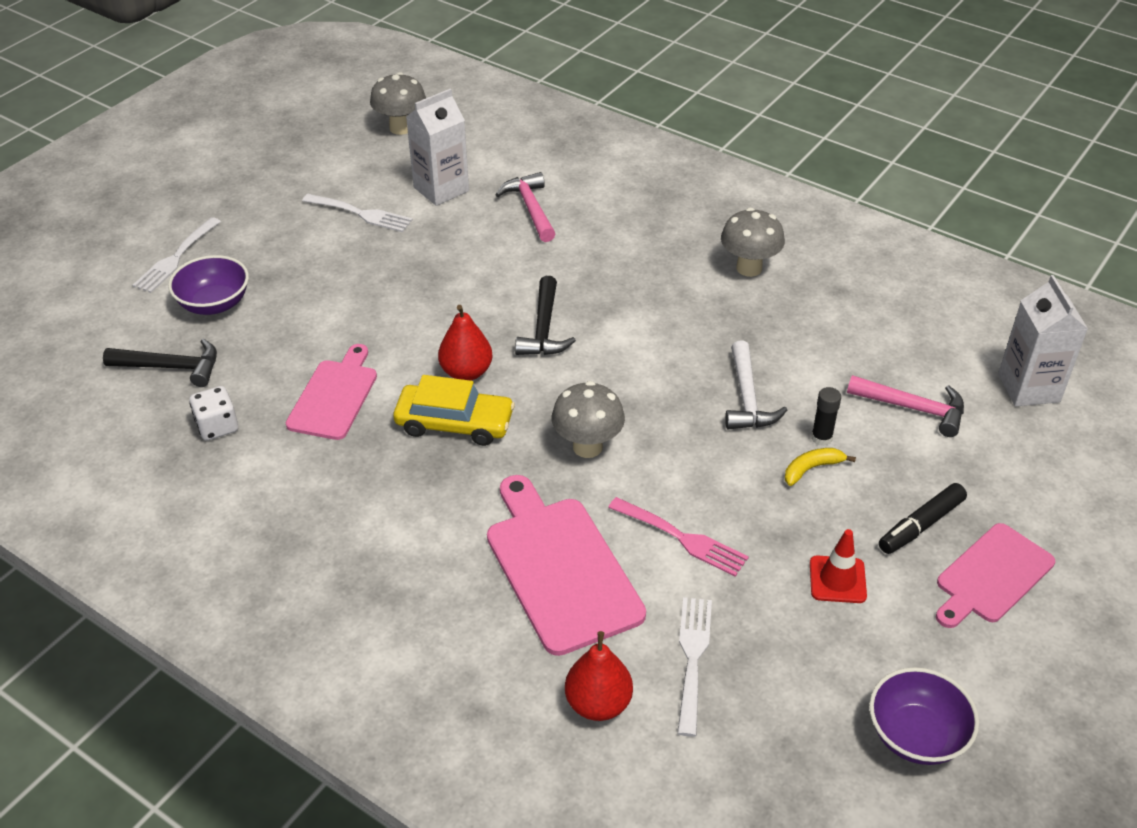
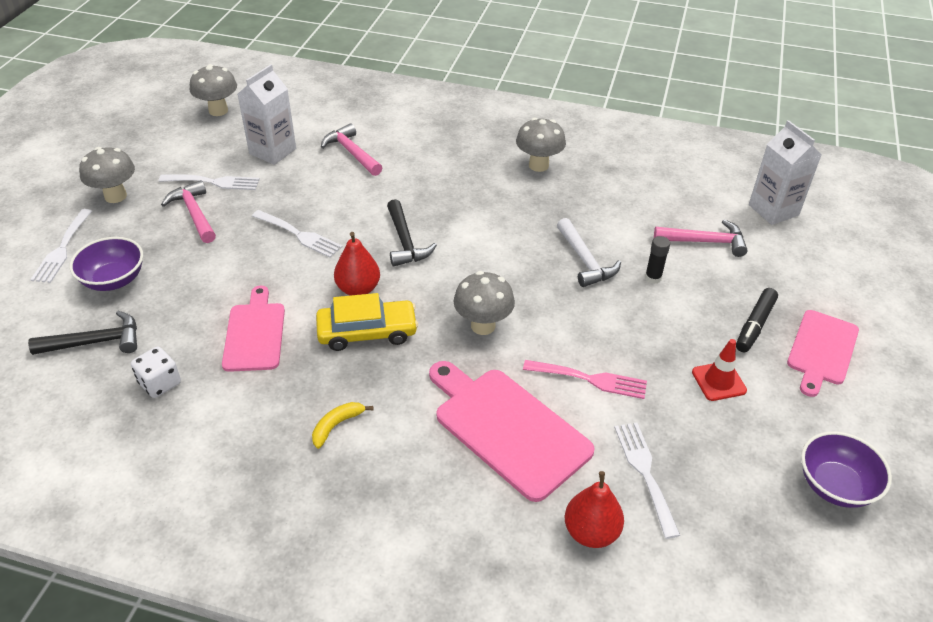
camera: 20 degrees left, 0 degrees up
(251, 209) = (115, 196): none -> grey mushroom
(326, 246) = (194, 213): none -> pink hammer
(429, 295) = (299, 235): none -> white fork
(811, 469) = (657, 302): yellow banana -> yellow banana (336, 425)

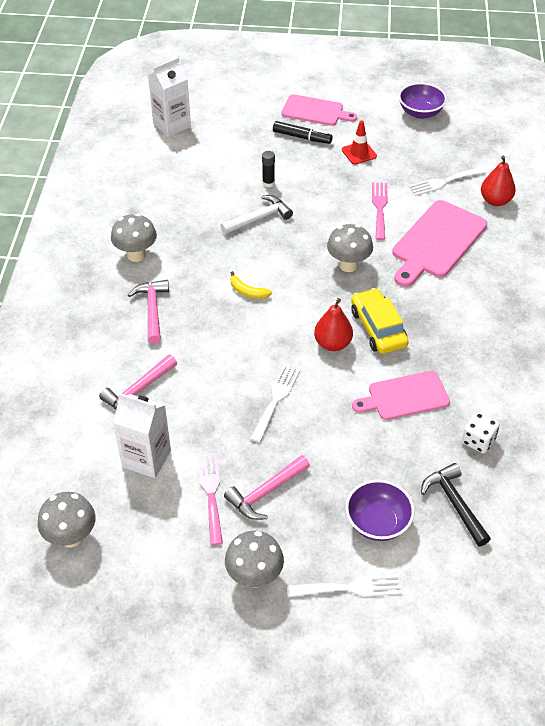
camera: 100 degrees left, 5 degrees up
(214, 182) = (211, 493): white fork -> pink fork
(336, 425) = (471, 326): yellow banana -> yellow banana (248, 292)
(405, 242) = (265, 325): black hammer -> none
(705, 242) = (219, 158): pink hammer -> pink hammer (152, 310)

